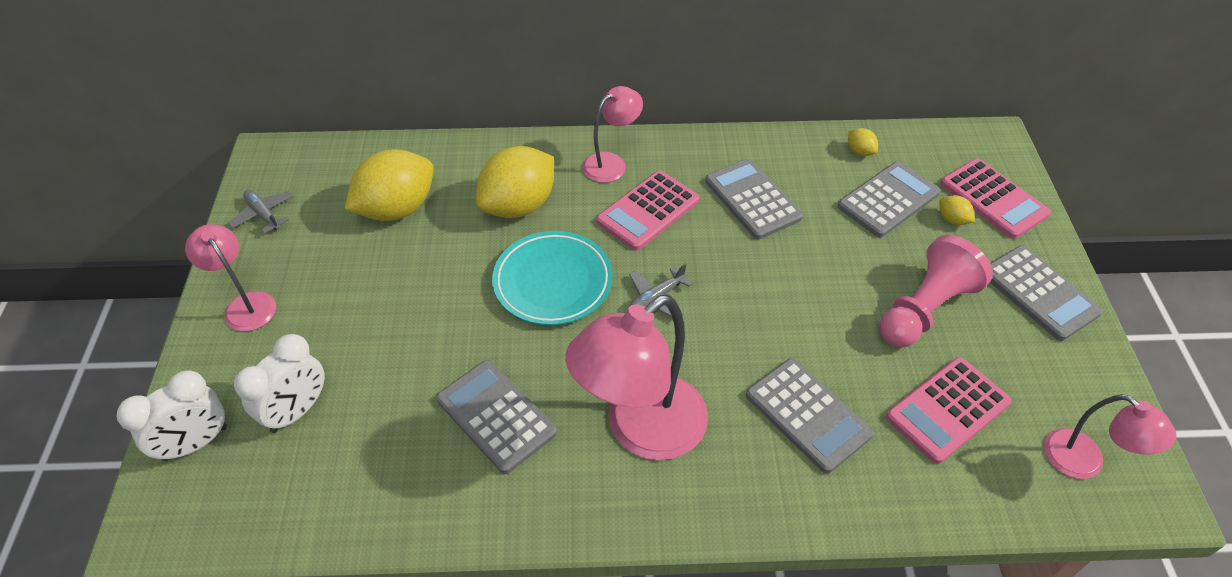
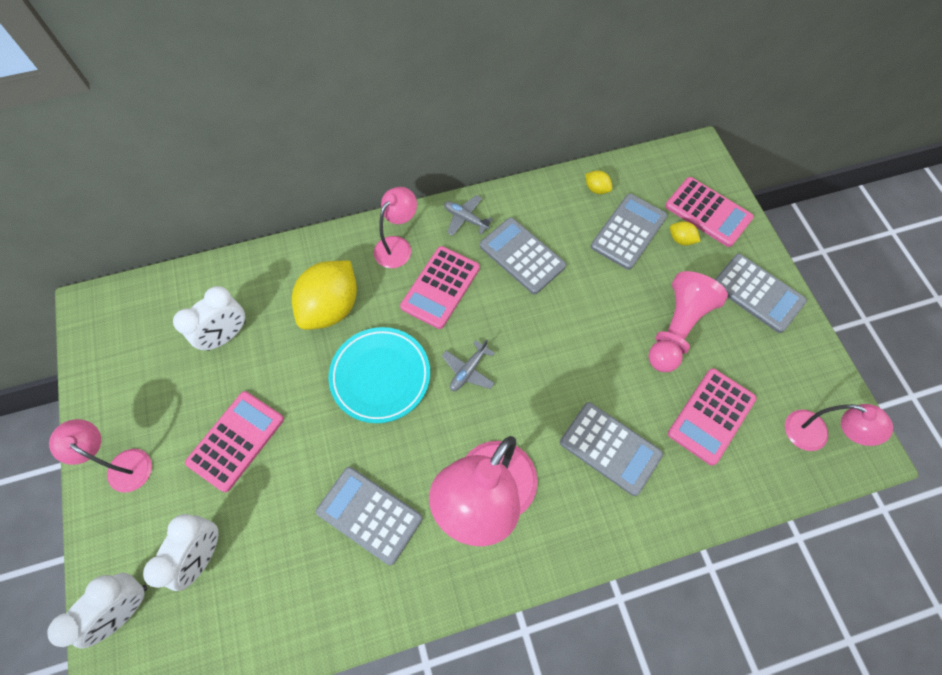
camera: 15 degrees left, 15 degrees up
(264, 214) = (108, 370): grey plane -> grey plane (466, 218)
(372, 309) = (236, 441): none -> pink calculator
(397, 209) = (226, 336): yellow lemon -> white clock

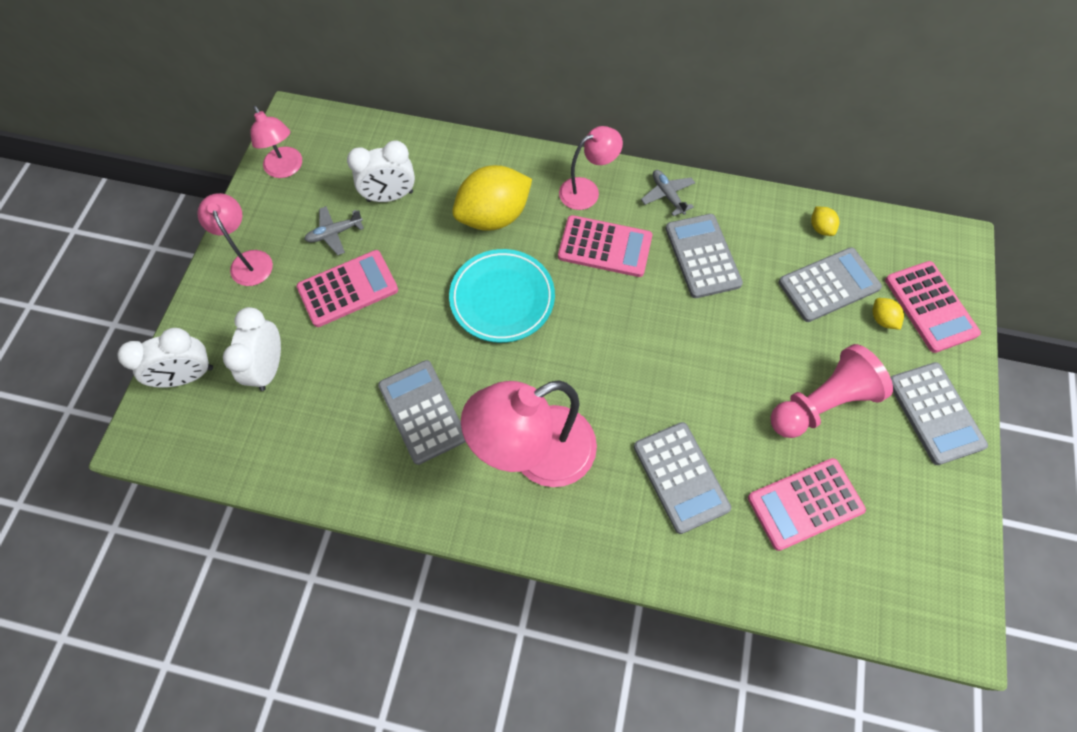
camera: 30 degrees right, 0 degrees up
(203, 555) = (269, 367): white clock -> white clock turned 135 degrees clockwise
(440, 287) = (605, 247): pink calculator -> pink calculator turned 135 degrees counterclockwise
(468, 370) = (586, 335): grey plane -> grey plane (334, 233)
(815, 435) = (909, 583): pink lamp -> pink lamp (286, 169)

